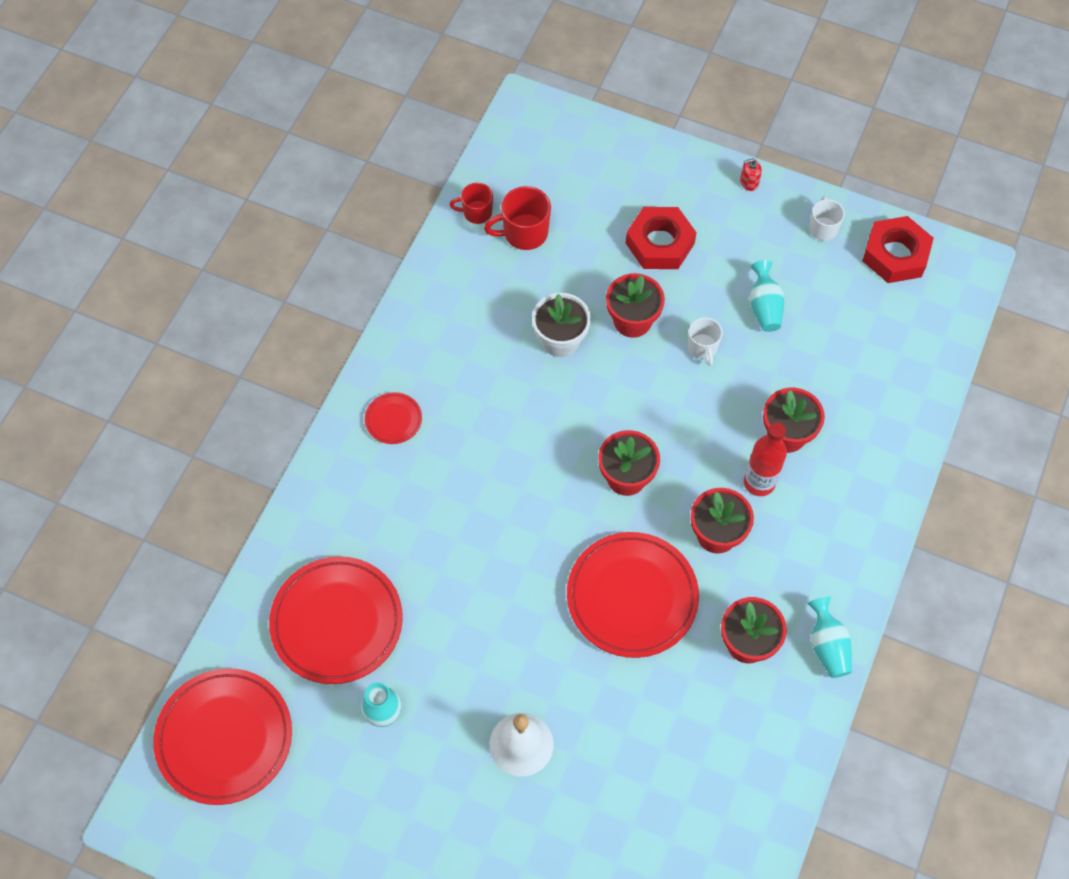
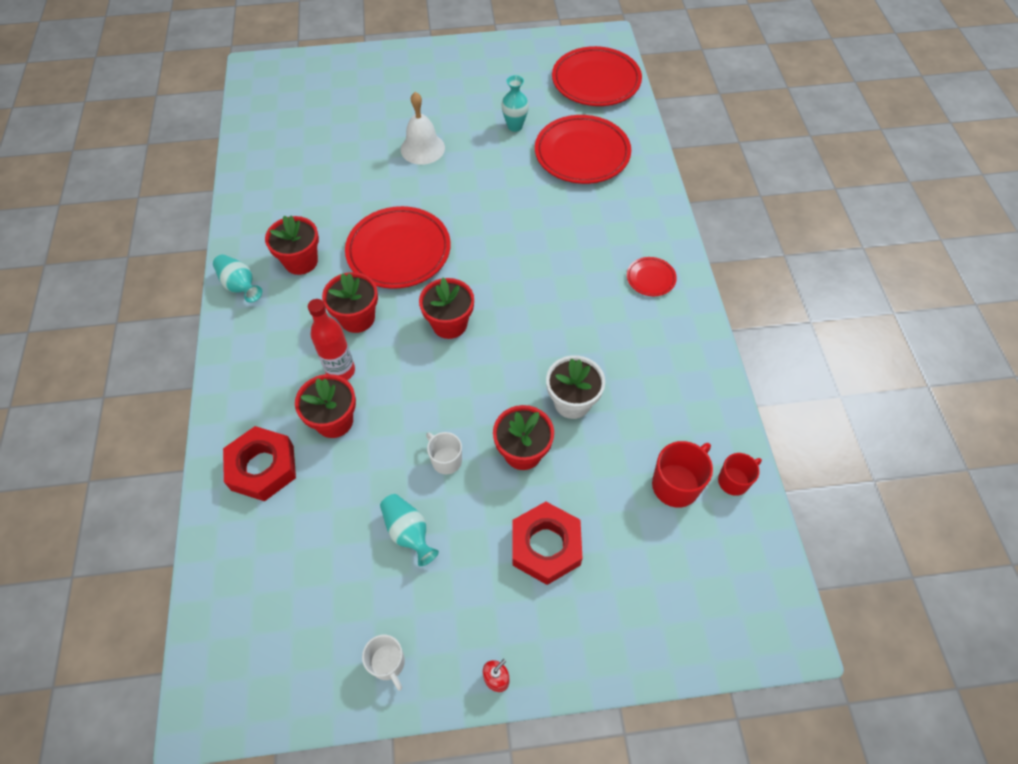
camera: 150 degrees right, 5 degrees down
(895, 255) = (295, 674): red nut -> red nut (262, 467)

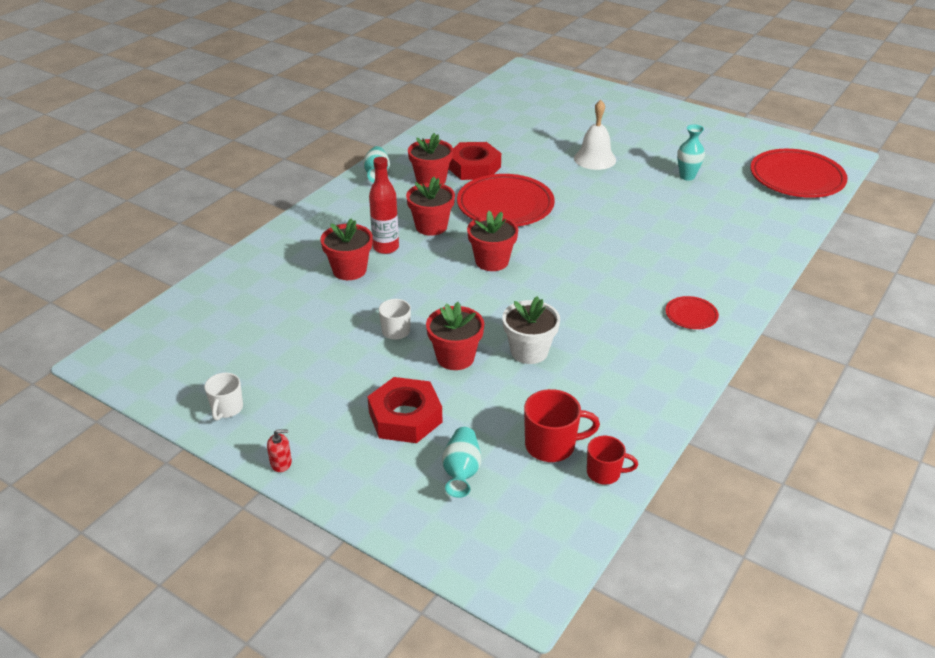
camera: 40 degrees right, 20 degrees down
(262, 467) = (278, 269): red nut -> red nut (474, 167)
(408, 532) = (323, 353): turquoise vase -> turquoise vase (461, 471)
(582, 154) = (726, 215): red plate -> none

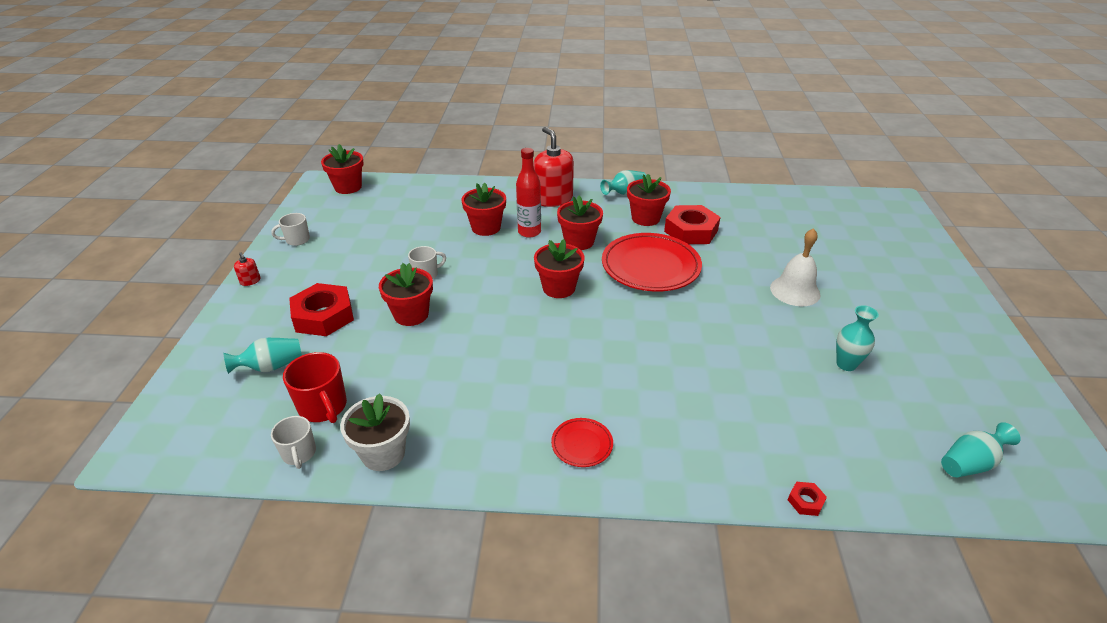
camera: 60 degrees right, 0 degrees up
(145, 342) = (348, 187): none -> red flower pot
(341, 215) = (553, 199): none -> red soap dispenser
(529, 351) = (445, 351): white flower pot -> white flower pot (383, 453)
(604, 473) = (299, 454): red mug -> white mug
(794, 246) = (805, 501): none -> red nut
(796, 178) = (970, 463): red plate -> turquoise vase

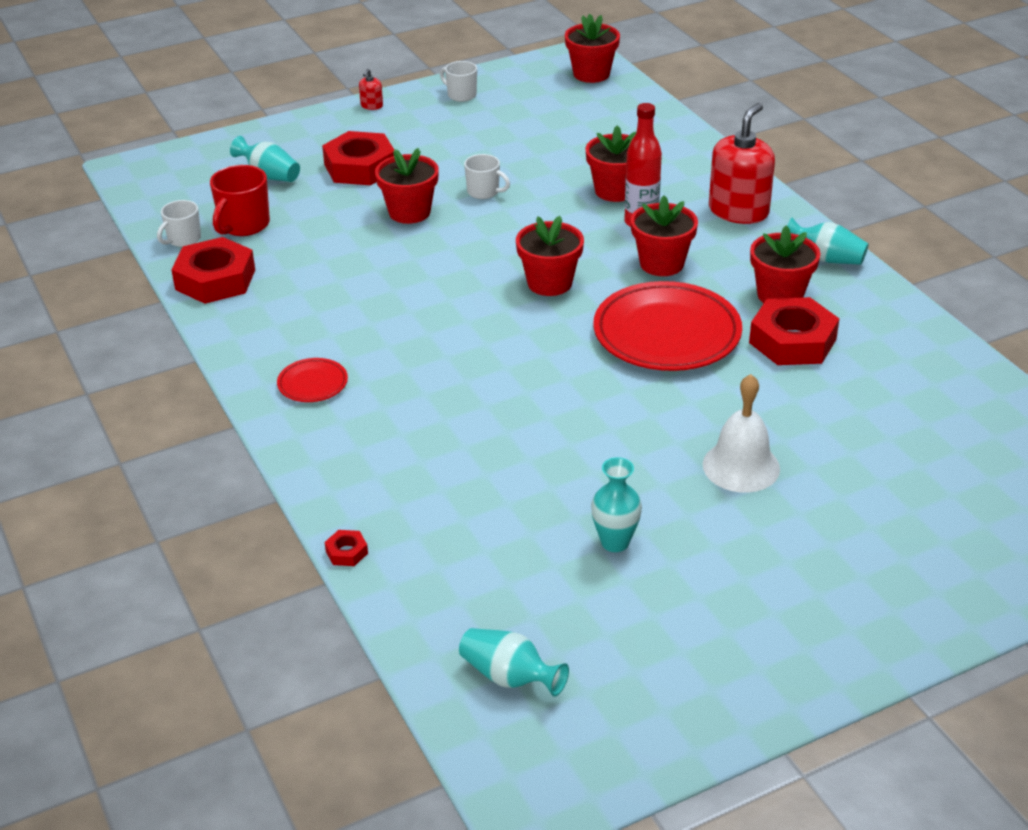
camera: 60 degrees right, 0 degrees up
(383, 453) = (215, 279): white flower pot -> red nut

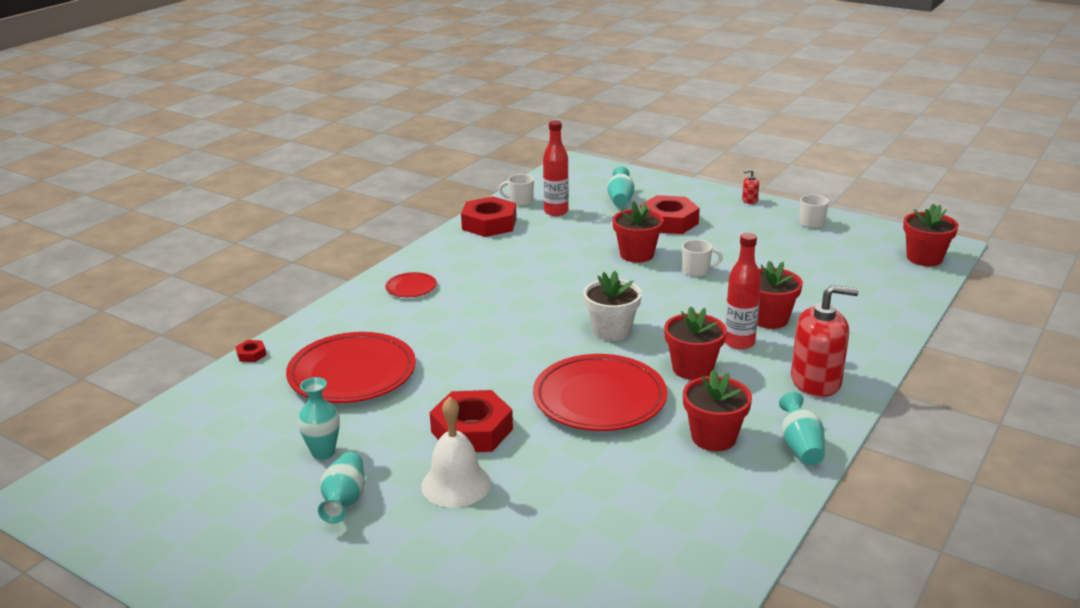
camera: 60 degrees right, 10 degrees down
(243, 225) = (556, 212): red mug -> red bottle
(470, 481) = (352, 374): none -> red plate
(484, 192) = (697, 271): white mug -> white mug turned 90 degrees counterclockwise
(509, 677) = (158, 452): turquoise vase -> turquoise vase (344, 500)
(549, 283) = (611, 331): red flower pot -> white flower pot
(792, 341) = (653, 462): red nut -> red nut (472, 430)

